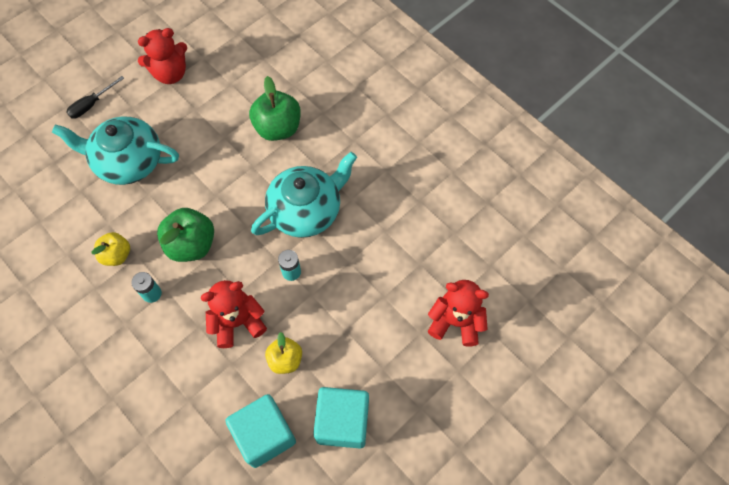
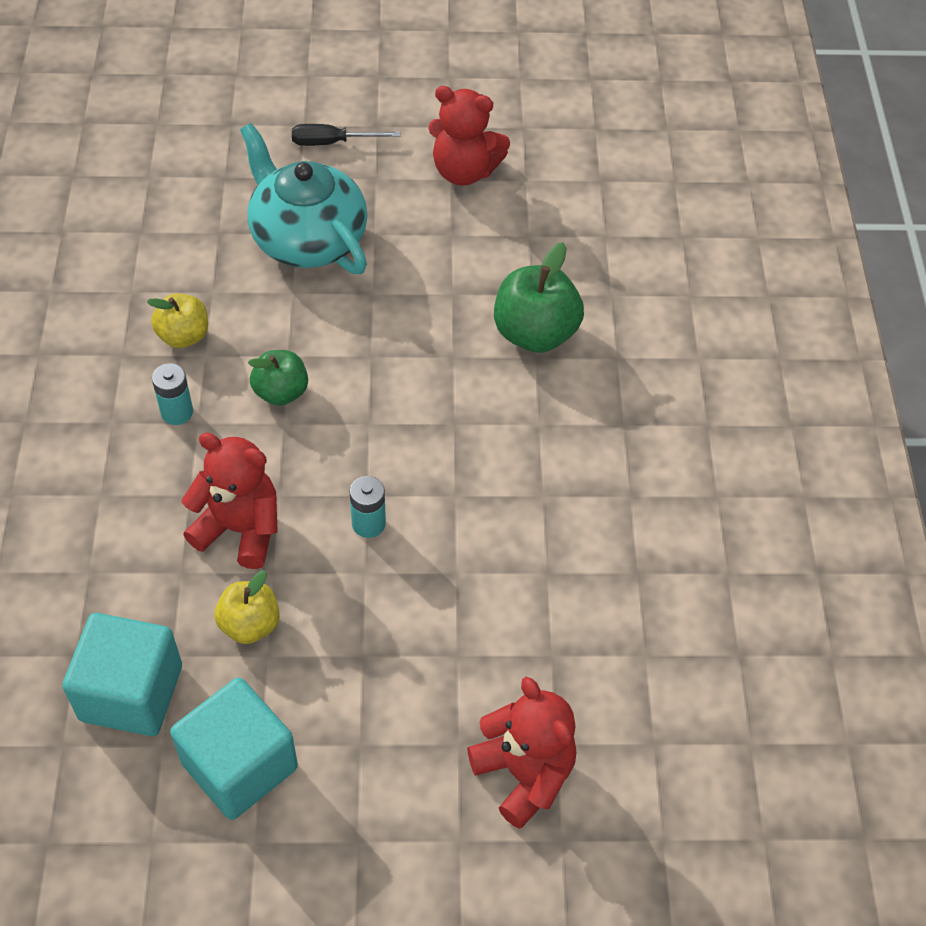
camera: 40 degrees right, 10 degrees down
(191, 244) = (281, 392): green apple -> green apple, size x0.62
(306, 210) = (466, 463): turquoise teapot -> none

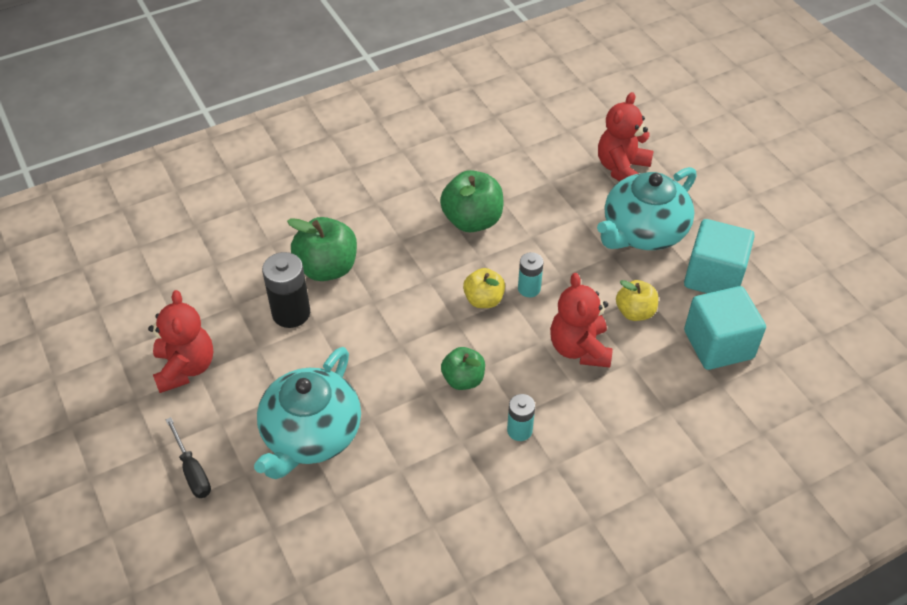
camera: 115 degrees left, 5 degrees down
(184, 336) = (452, 464): yellow apple -> yellow apple (483, 300)
(379, 723) = (643, 231): none -> turquoise teapot
(484, 277) = (291, 313): none -> black battery
(528, 518) = (472, 220): none -> green apple

